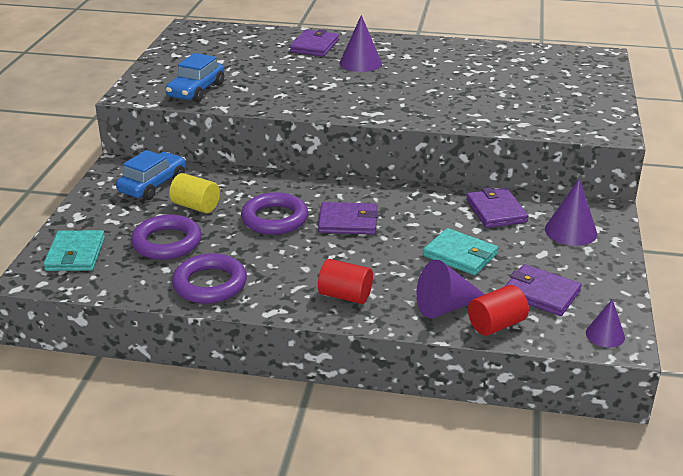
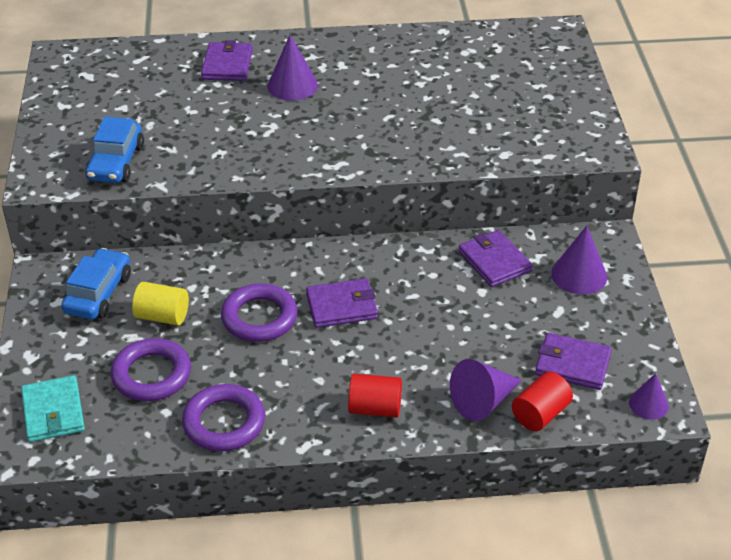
camera: 15 degrees left, 10 degrees up
(460, 255) = (476, 329): turquoise wallet -> none

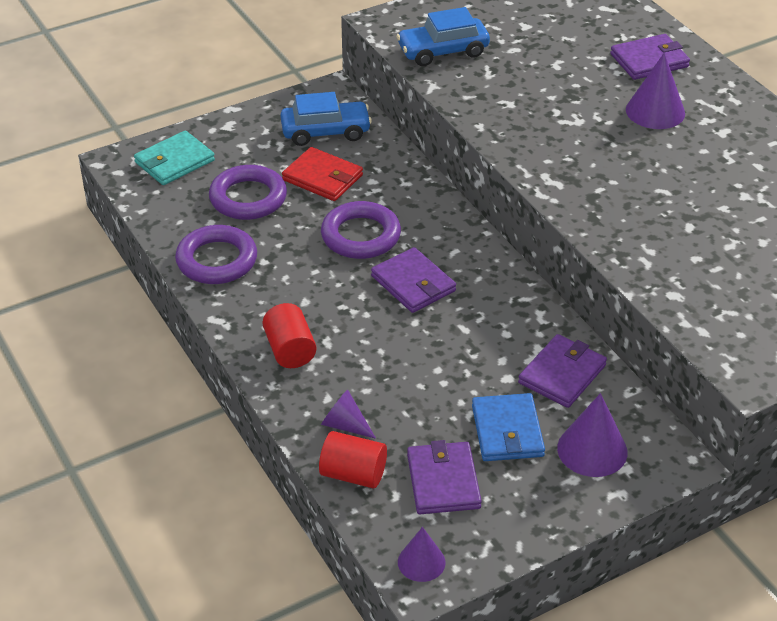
camera: 65 degrees right, 0 degrees up
(162, 316) = (323, 178): yellow cylinder -> red wallet
(483, 401) = (345, 425): purple cone -> purple cone, size x0.64
(538, 311) = (507, 431): none -> blue wallet

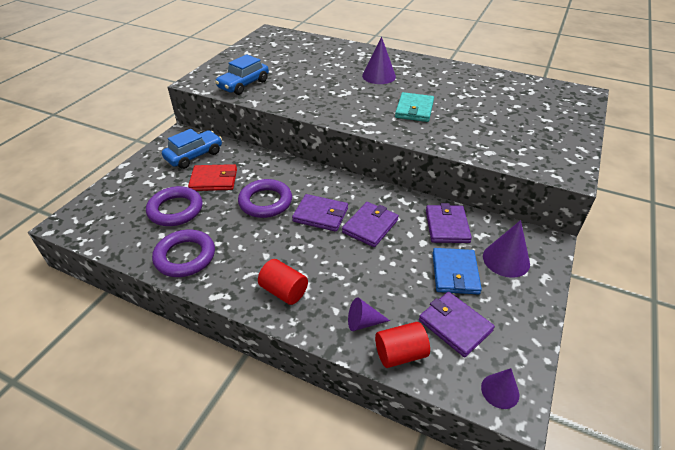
camera: 35 degrees left, 0 degrees up
(174, 161) = (106, 208): turquoise wallet -> turquoise wallet (414, 109)
(507, 431) = (455, 273): blue wallet -> blue wallet turned 45 degrees clockwise
(649, 60) = (351, 57): purple wallet -> purple wallet (370, 226)

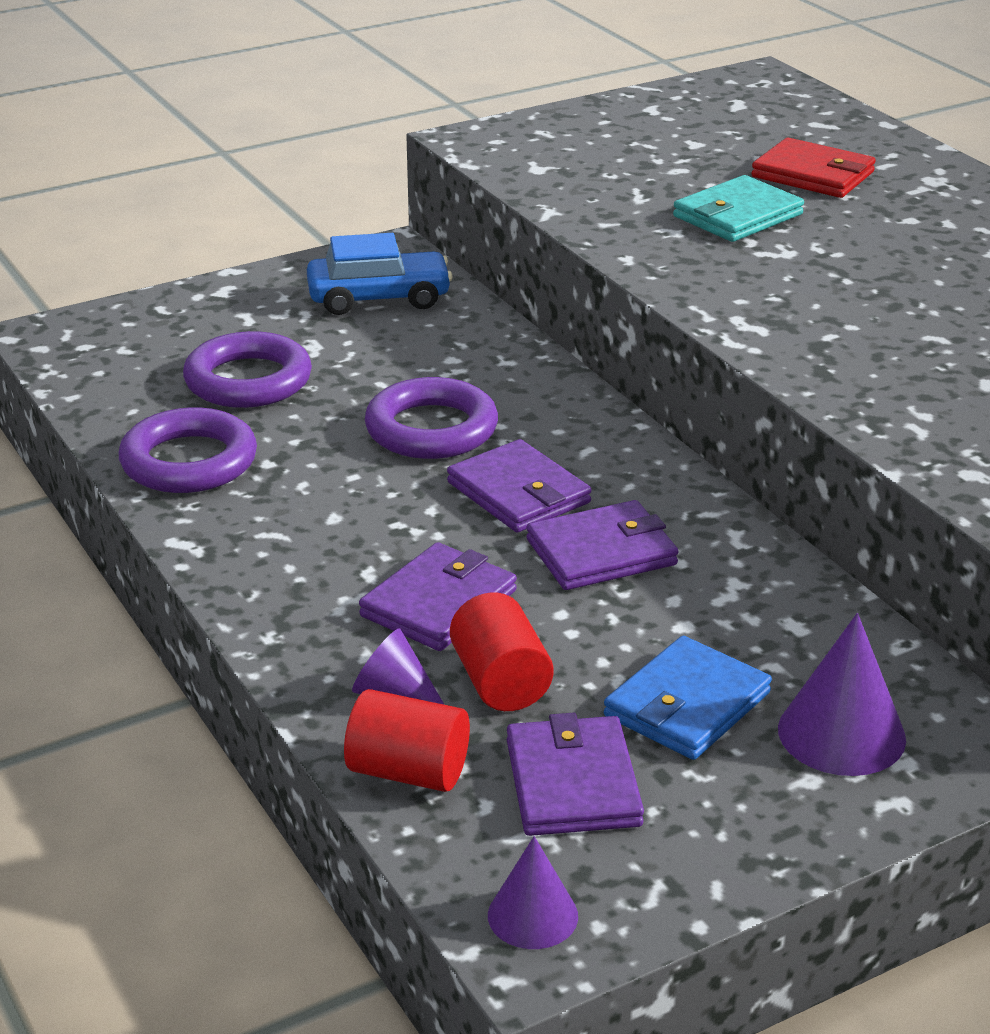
camera: 35 degrees right, 10 degrees down
(214, 180) = (372, 355): red wallet -> red wallet (813, 174)
(243, 84) = (566, 172): blue car -> none
(284, 291) = (304, 585): red cylinder -> red cylinder (500, 682)
(379, 76) = (911, 241): purple cone -> none
(414, 109) = (904, 334): turquoise wallet -> turquoise wallet (737, 215)
(447, 226) = (779, 620): purple wallet -> purple wallet (439, 603)

